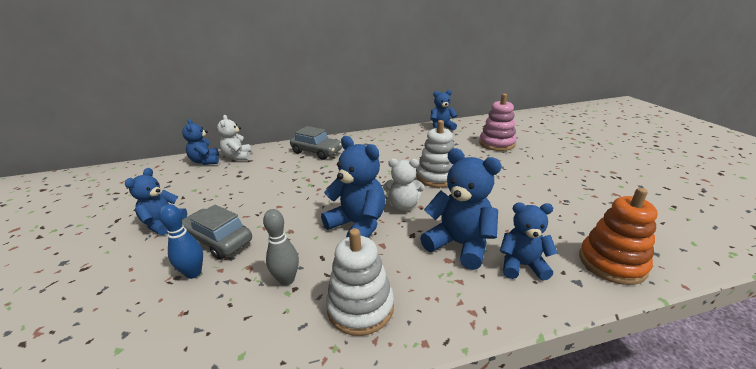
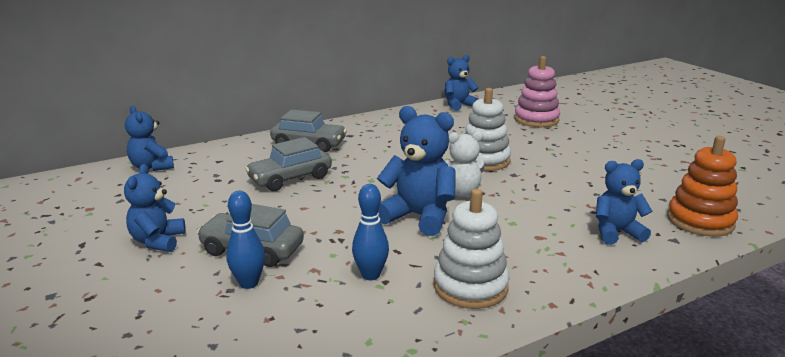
camera: 15 degrees left, 5 degrees down
(238, 157) = (197, 158): white teddy bear -> none
(286, 179) = (290, 178): none -> grey car
(287, 280) = (370, 275): grey bowling pin -> blue bowling pin
(459, 244) = (544, 222): blue teddy bear -> none

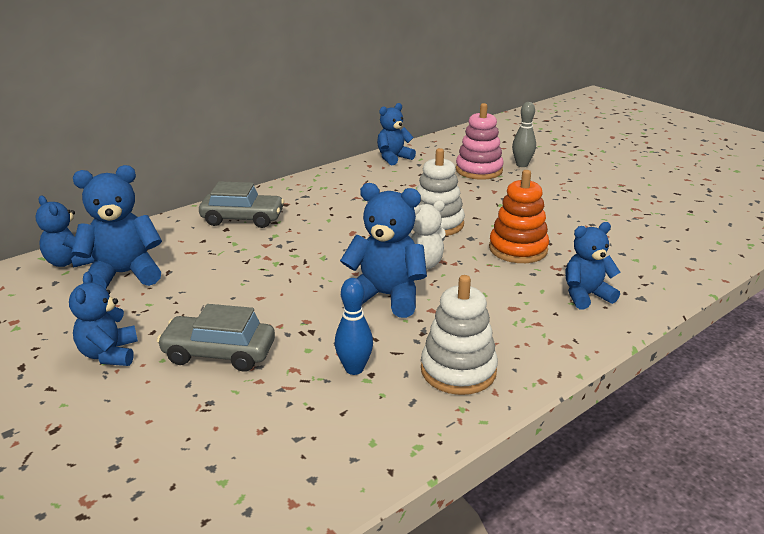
camera: 10 degrees left, 5 degrees up
(193, 179) = (124, 274): none -> blue teddy bear
(249, 283) = (228, 393): blue bowling pin -> none
(290, 178) = (235, 263): grey car -> none
(579, 117) = (522, 165): none -> grey bowling pin
(700, 221) = (661, 275): orange stacking toy -> orange stacking toy (518, 249)

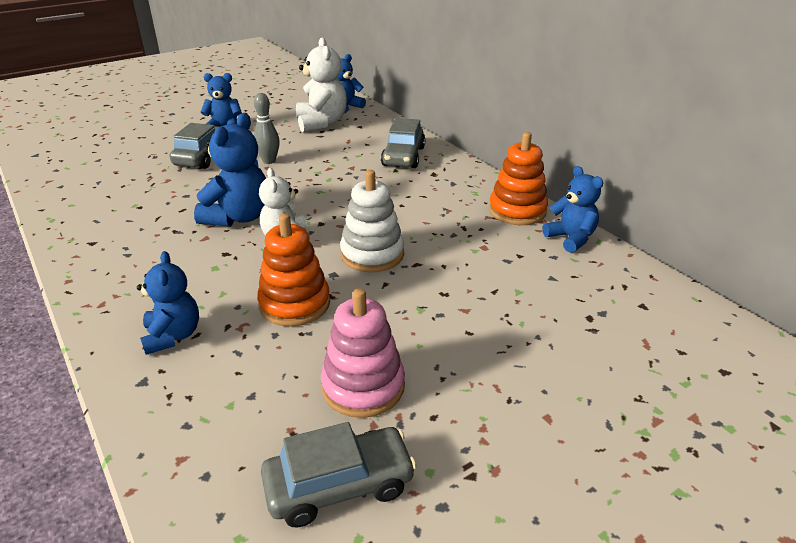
camera: 95 degrees right, 5 degrees up
(124, 274) = (321, 123): blue teddy bear -> white teddy bear
(354, 369) = (150, 200): blue bowling pin -> none
(355, 172) = (517, 211): none -> orange stacking toy
(458, 370) = (113, 242): white stacking toy -> none
(479, 170) = (538, 305): pink stacking toy -> pink stacking toy (363, 386)
(522, 165) = (569, 354): grey bowling pin -> grey bowling pin (269, 161)
(665, 220) = (339, 485): none -> grey car

